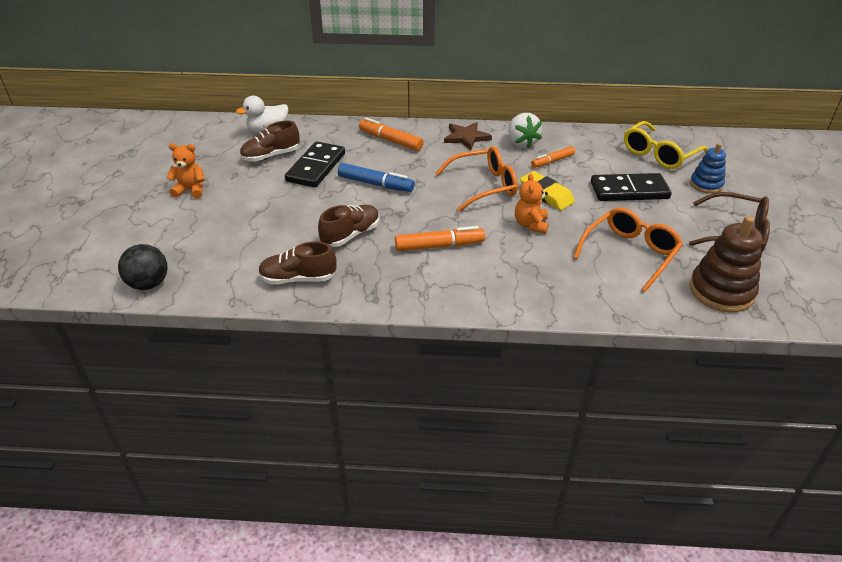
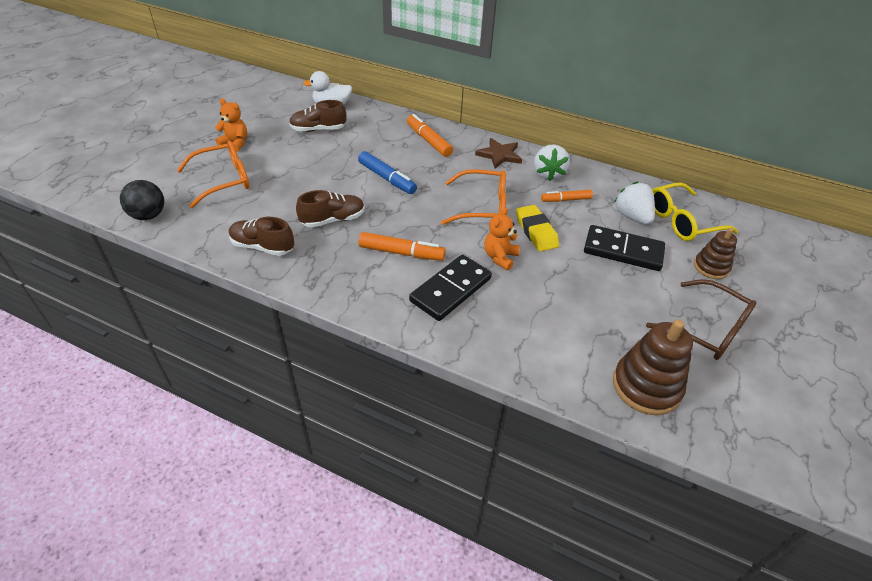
camera: 20 degrees right, 5 degrees up
(316, 167) = (348, 149): black domino -> black domino (451, 290)
(617, 161) = (632, 216): none -> white strawberry
(630, 253) = (578, 316): orange glasses -> orange glasses (224, 180)
(706, 184) = (711, 267): blue stacking toy -> brown stacking toy

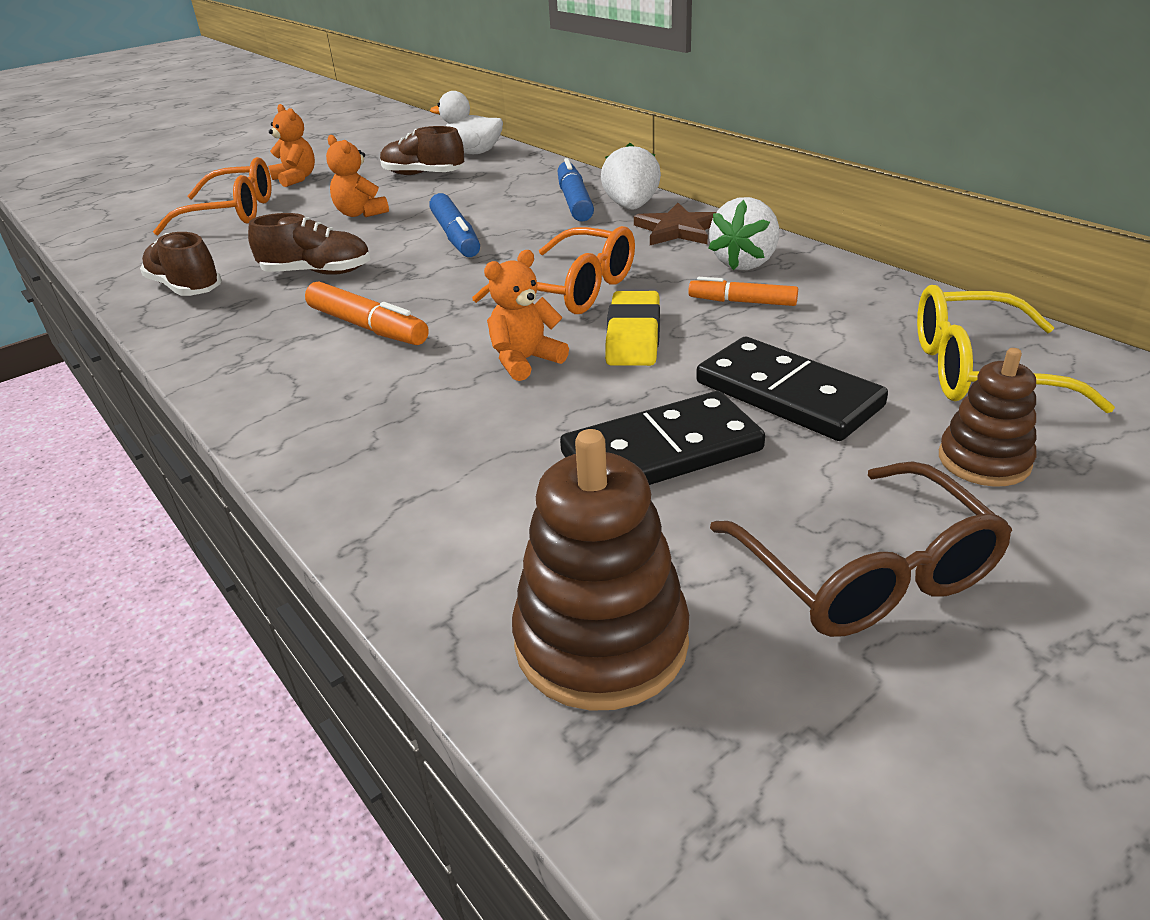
camera: 30 degrees right, 10 degrees down
(148, 215) = (99, 236): black ball -> none
(311, 168) = (360, 213): none -> orange teddy bear
(428, 141) = (574, 201): orange marker -> blue marker
(451, 290) = (387, 389): black domino -> black domino (662, 452)
(632, 216) = (863, 345): white strawberry -> white strawberry (631, 207)

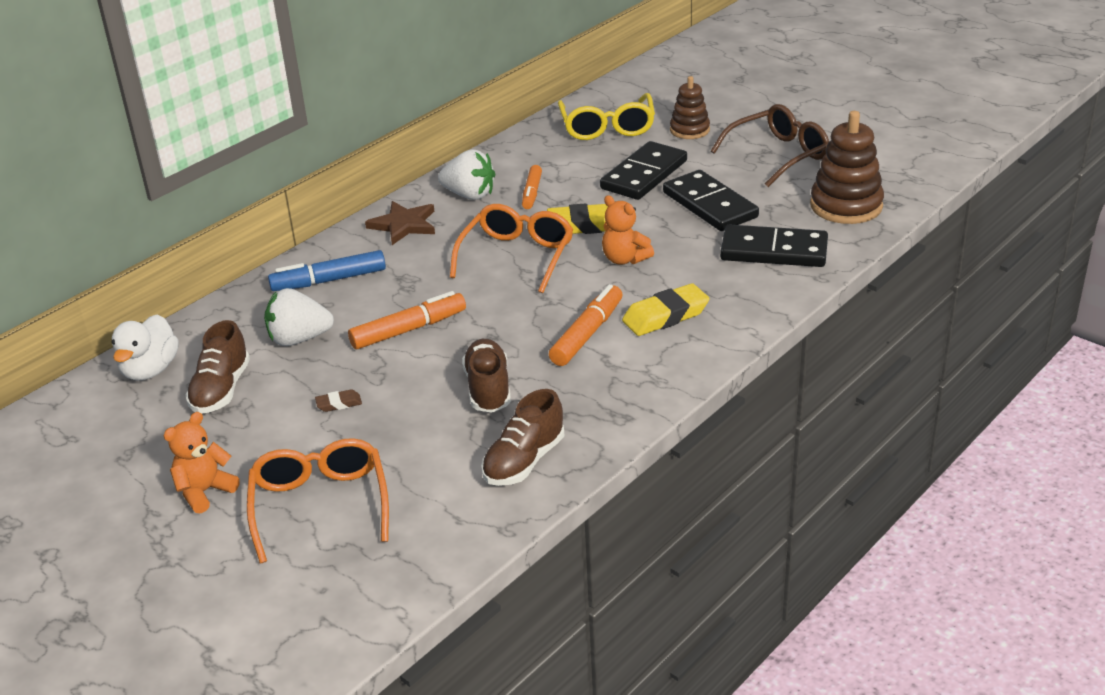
camera: 100 degrees left, 0 degrees up
(360, 213) = (339, 404): orange teddy bear -> brown eraser
(361, 382) = (665, 316): none -> yellow eraser
(456, 237) = (409, 330): blue marker -> orange marker
(471, 504) = (774, 251): none -> black domino
(631, 207) = (349, 250): white strawberry -> white strawberry (299, 339)

